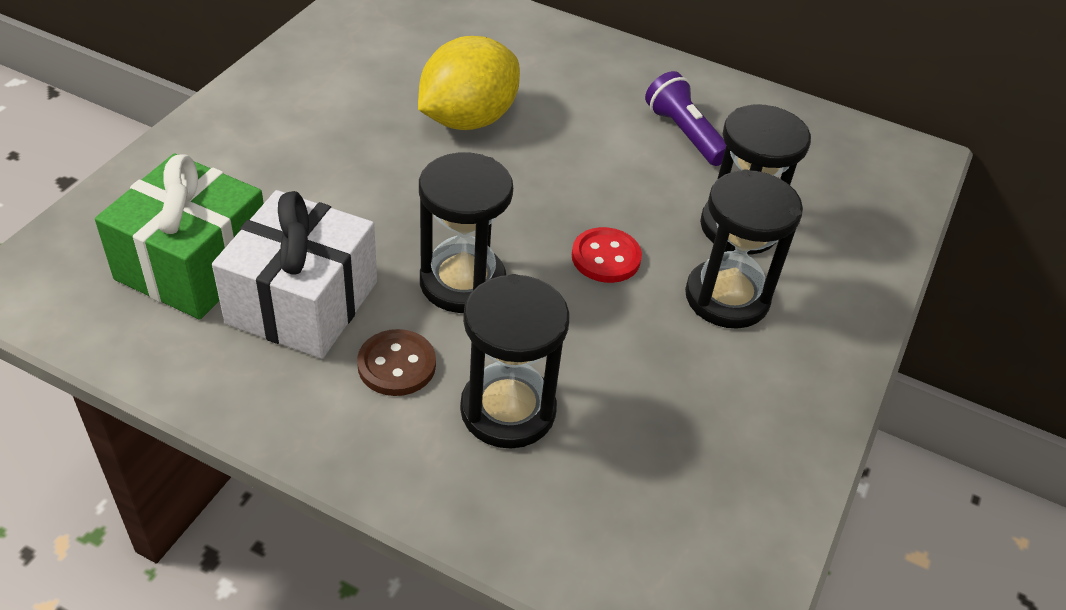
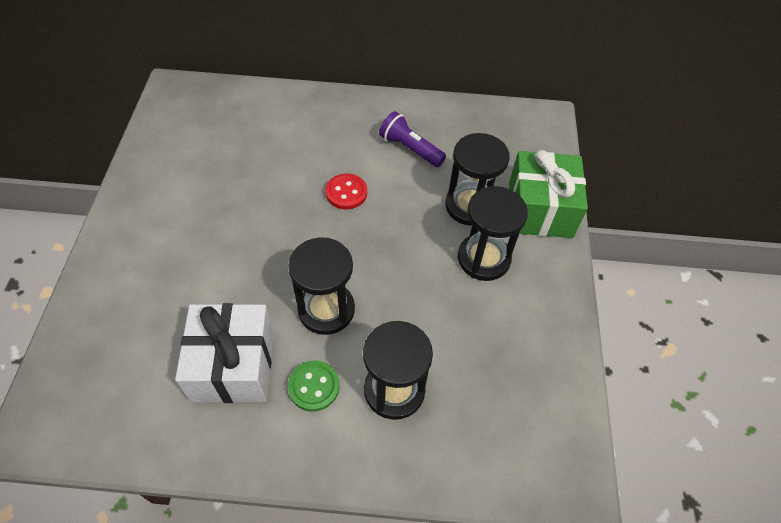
camera: 20 degrees left, 10 degrees up
(193, 265) = (148, 365): green gift -> green gift (540, 209)
(396, 365) = (314, 386): brown button -> green button
(468, 119) = (274, 185): yellow lemon -> none
(606, 257) = (403, 257): red button -> red button (346, 193)

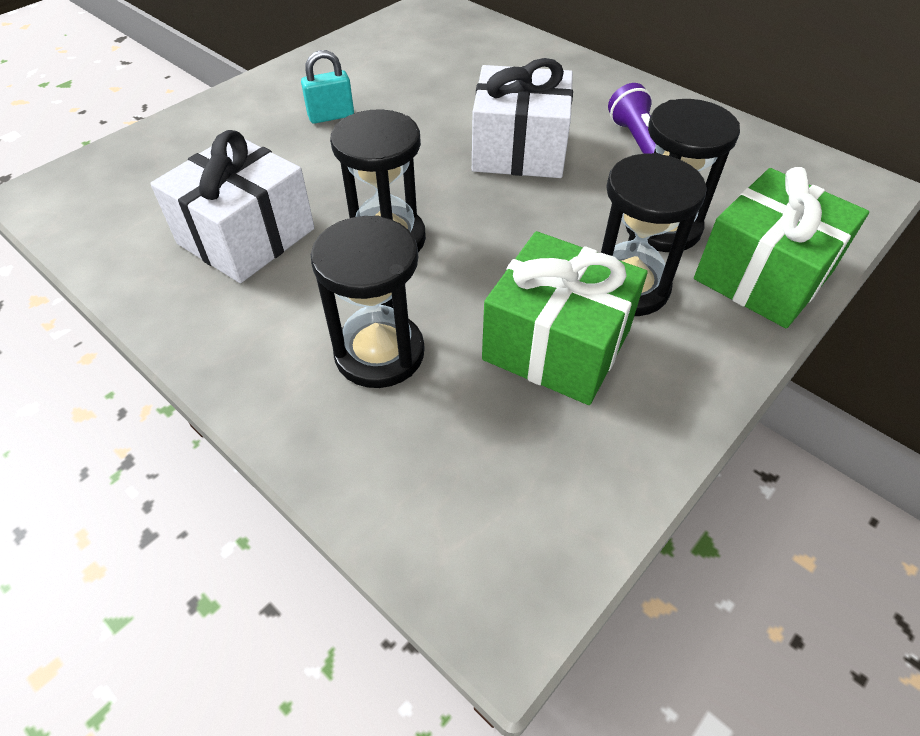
camera: 40 degrees right, 5 degrees down
(194, 232) = (331, 116): none -> turquoise padlock
(314, 386) = (300, 298): green button -> none
(346, 193) = (519, 150): red button -> white gift
(479, 320) = (556, 345): none -> green gift

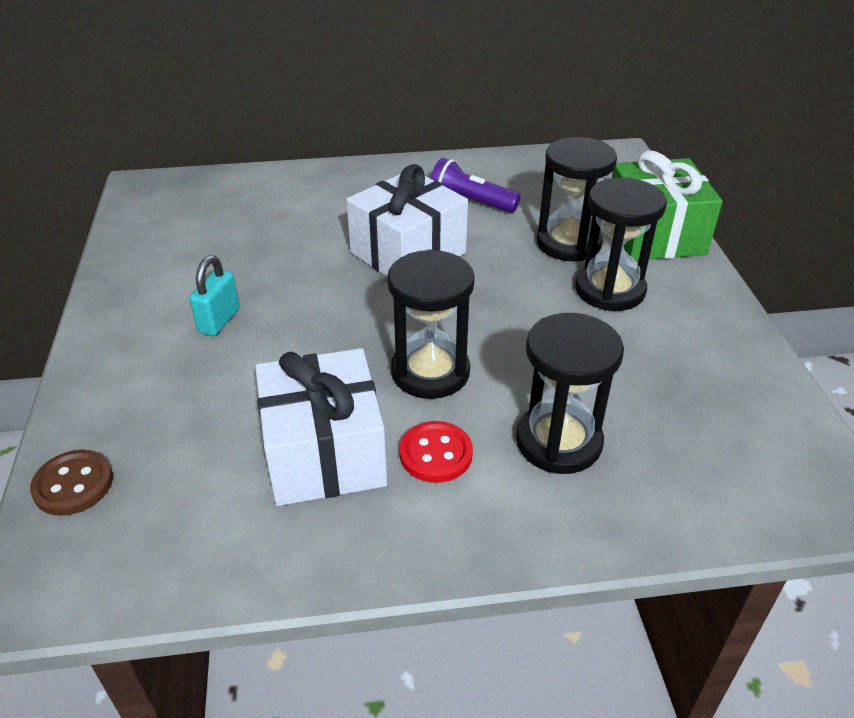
camera: 50 degrees left, 10 degrees down
(127, 155) = (73, 484): none -> brown button
(297, 290) = (436, 454): none -> red button
(556, 345) = (634, 350): green gift -> none

